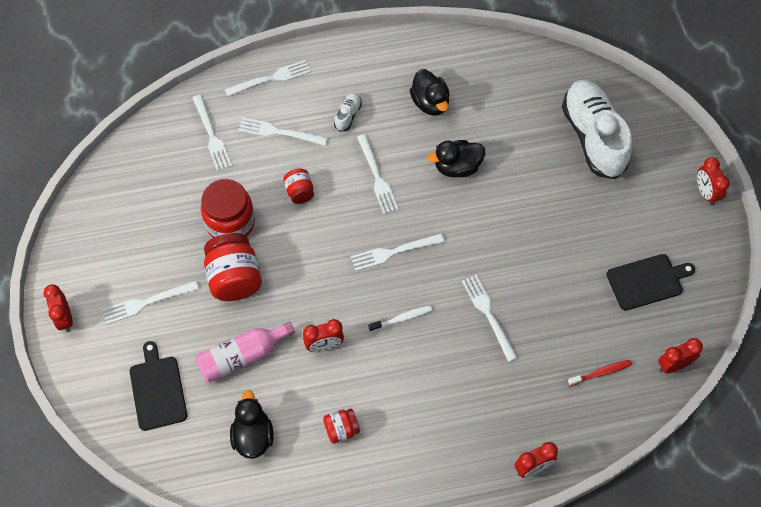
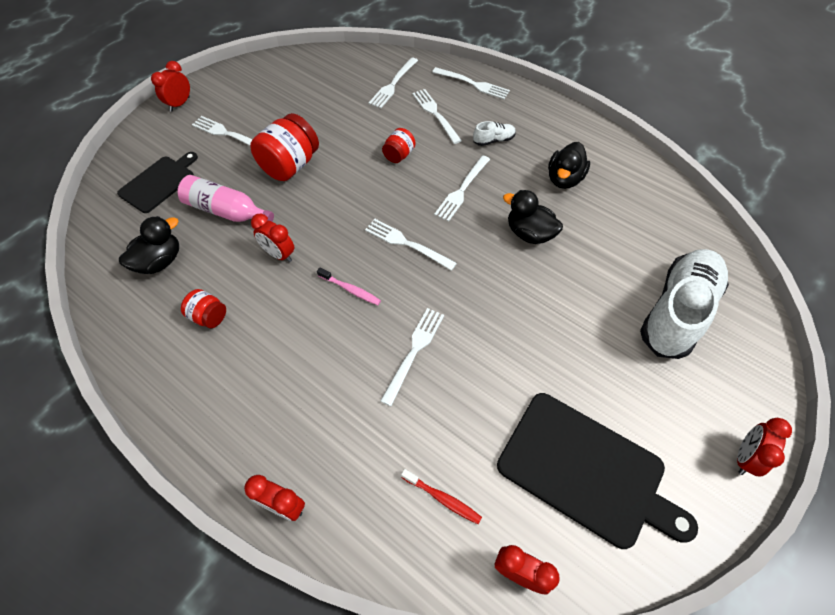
camera: 50 degrees right, 5 degrees down
(230, 222) = (334, 135): red jar -> none
(402, 318) = (350, 290): white toothbrush -> pink toothbrush
(647, 281) = (586, 470): black cutting board -> black cutting board, size x1.64

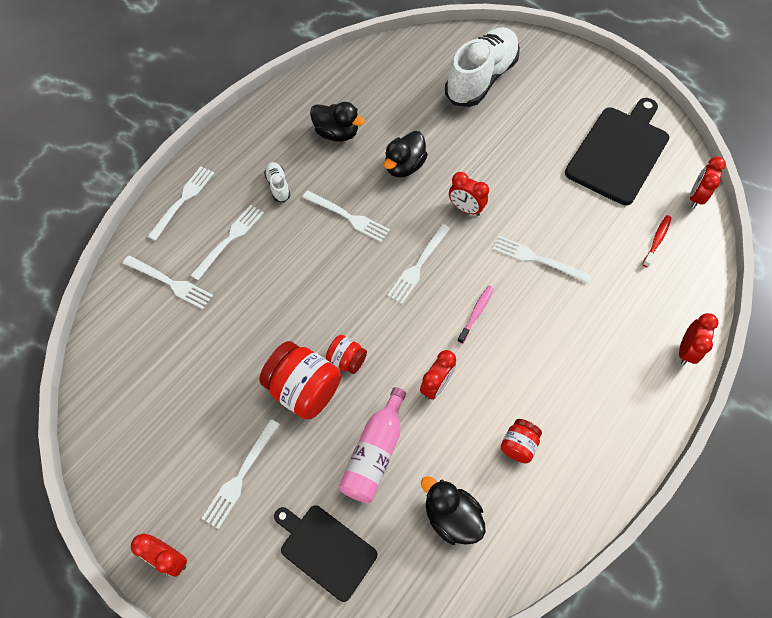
camera: 90 degrees left, 5 degrees up
(399, 155) = (294, 274): red jar -> red jar (347, 360)
(435, 114) = (230, 239): white fork -> white fork turned 150 degrees clockwise
(677, 311) = (481, 79): white shoe -> white shoe turned 90 degrees clockwise
(744, 457) = (593, 66): red clock -> red clock (465, 209)

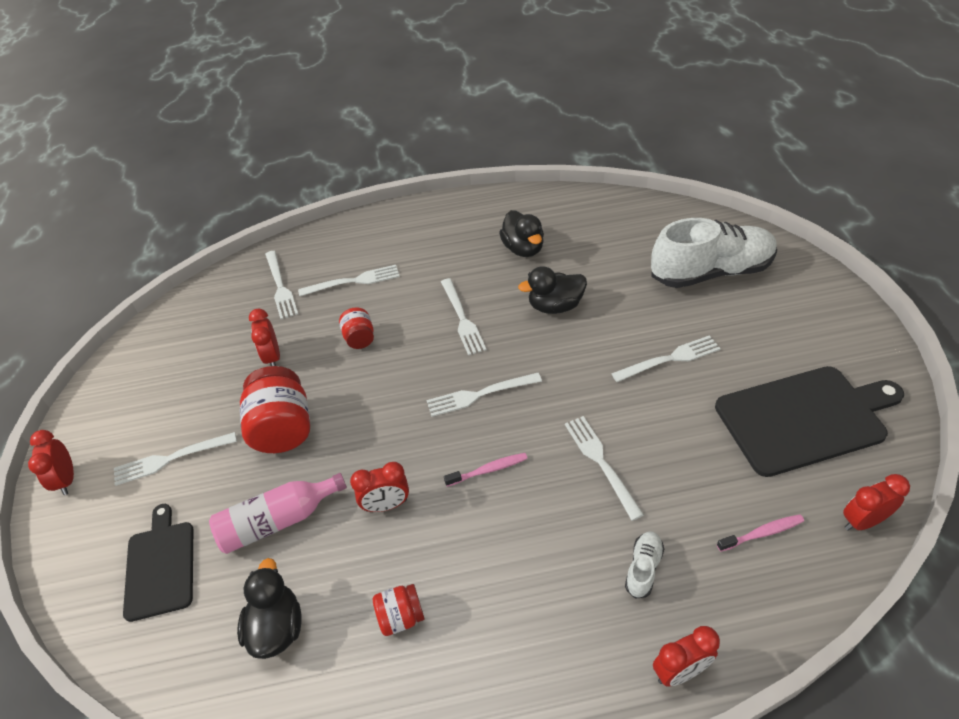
camera: 45 degrees right, 15 degrees down
(183, 200) = (352, 234): white fork -> white fork (670, 358)
(278, 186) = (432, 263): white shoe -> white shoe (643, 568)
(347, 360) = (338, 430): red jar -> red jar (359, 338)
(465, 209) = (575, 374): red clock -> red clock (272, 357)
(657, 240) = (762, 533): red toothbrush -> pink toothbrush

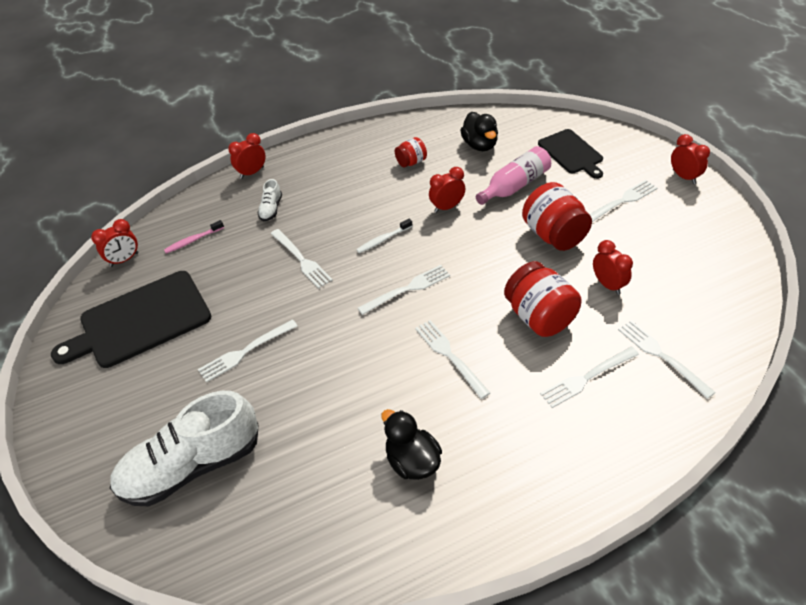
camera: 165 degrees right, 0 degrees up
(359, 338) = (539, 317): red jar -> red jar, size x1.87
(488, 470) = (383, 240): pink toothbrush -> white toothbrush
(555, 306) = (359, 388): black duck -> none

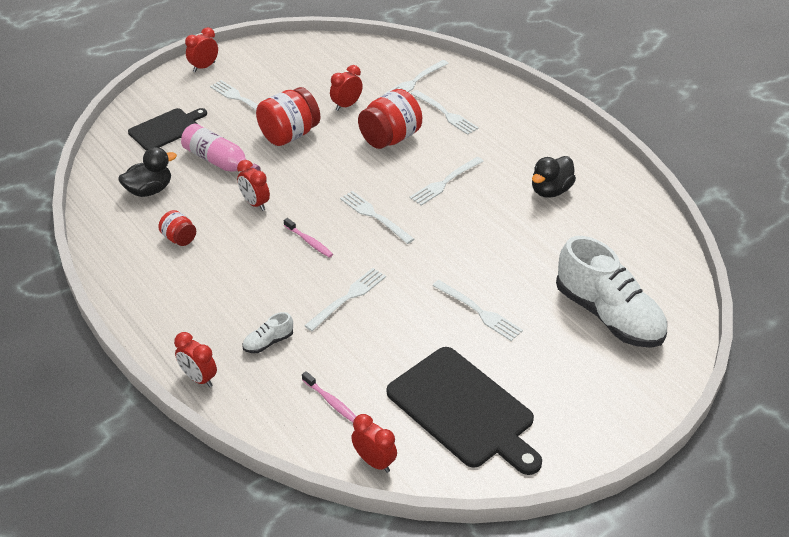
camera: 105 degrees left, 5 degrees down
(271, 209) = (268, 342): white shoe -> white shoe turned 150 degrees clockwise
(383, 240) = (309, 242): white toothbrush -> pink toothbrush

